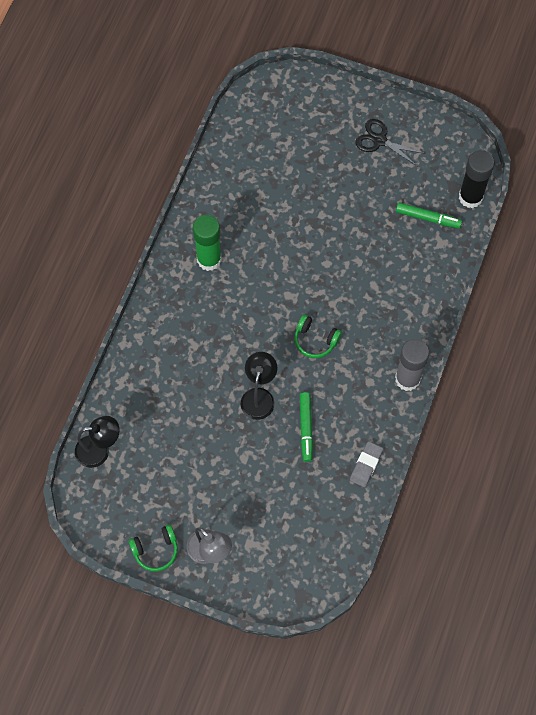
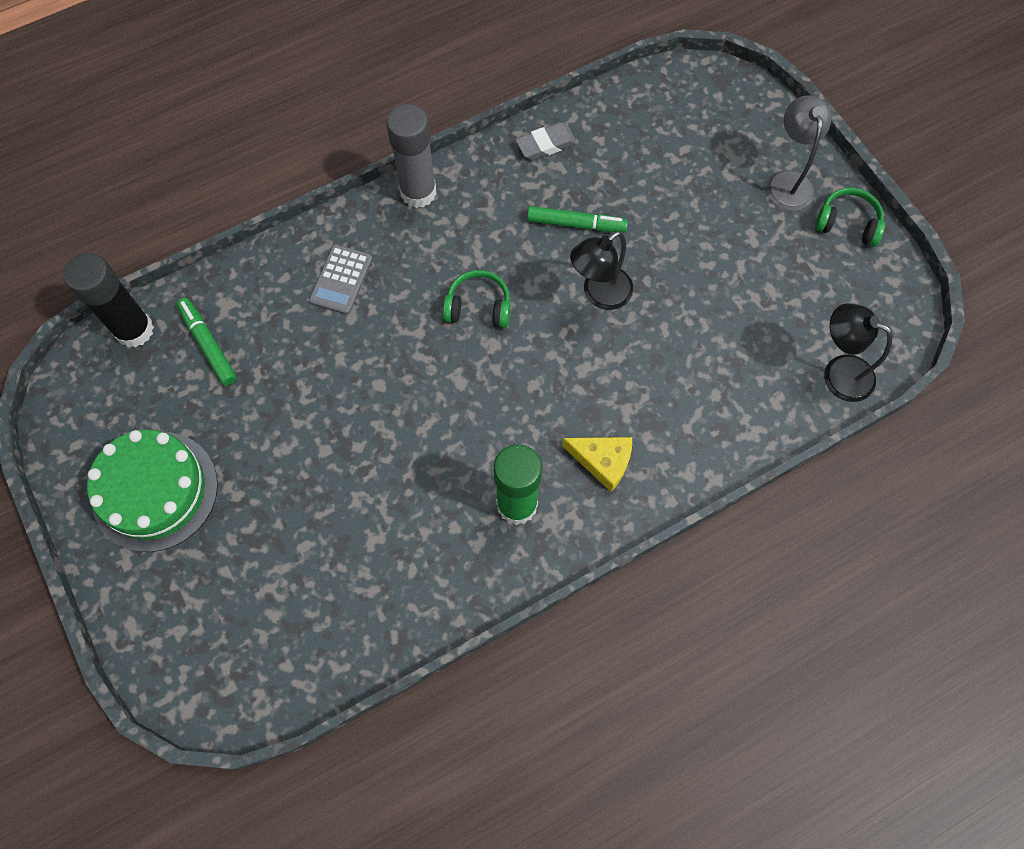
camera: 140 degrees left, 0 degrees up
(185, 310) = (603, 461): none -> yellow cheese
(306, 428) = (576, 224): green marker -> green marker turned 60 degrees clockwise
(315, 340) = (478, 307): green headphones -> green headphones turned 60 degrees counterclockwise
(379, 140) = (155, 491): black scissors -> green cake
(398, 299) = (341, 280): none -> grey calculator

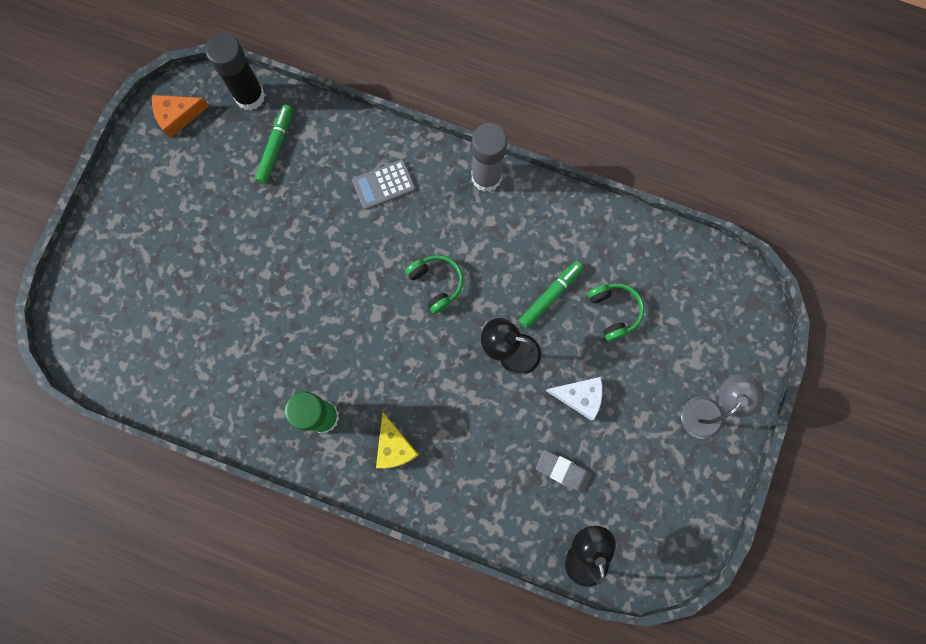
camera: 50 degrees right, 10 degrees up
(83, 411) = (177, 116): none -> orange cheese
(155, 491) = (164, 200): green cake -> none
(546, 145) = (594, 227): grey eraser -> grey eraser (563, 471)
(576, 224) = (550, 296): green marker -> green marker turned 105 degrees counterclockwise
(690, 269) = (579, 397): none -> white cheese
(847, 223) = (709, 476): green headphones -> green headphones (614, 311)

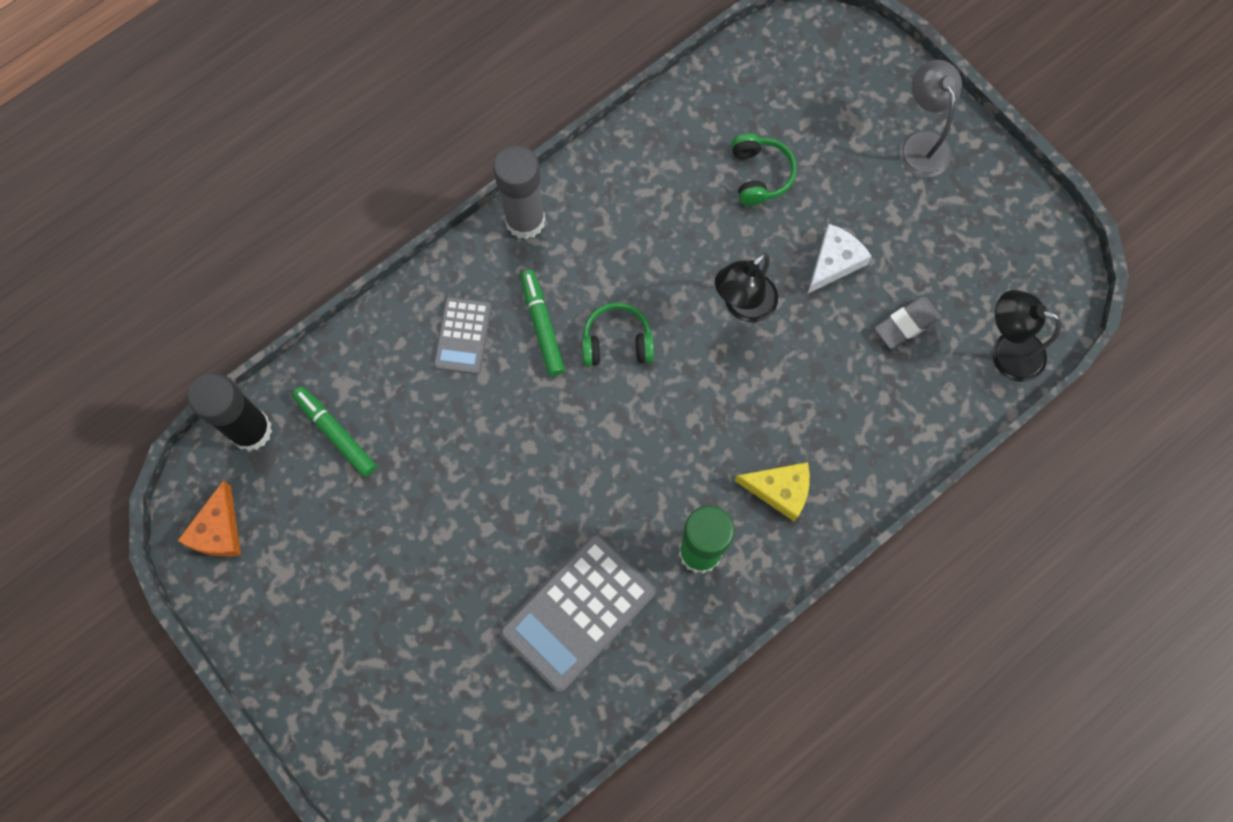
camera: 60 degrees left, 5 degrees down
(242, 361) = (578, 612): none -> grey calculator
(550, 296) = (703, 229): green marker -> green marker (542, 326)
(614, 311) = (760, 174): green headphones -> green headphones turned 75 degrees clockwise

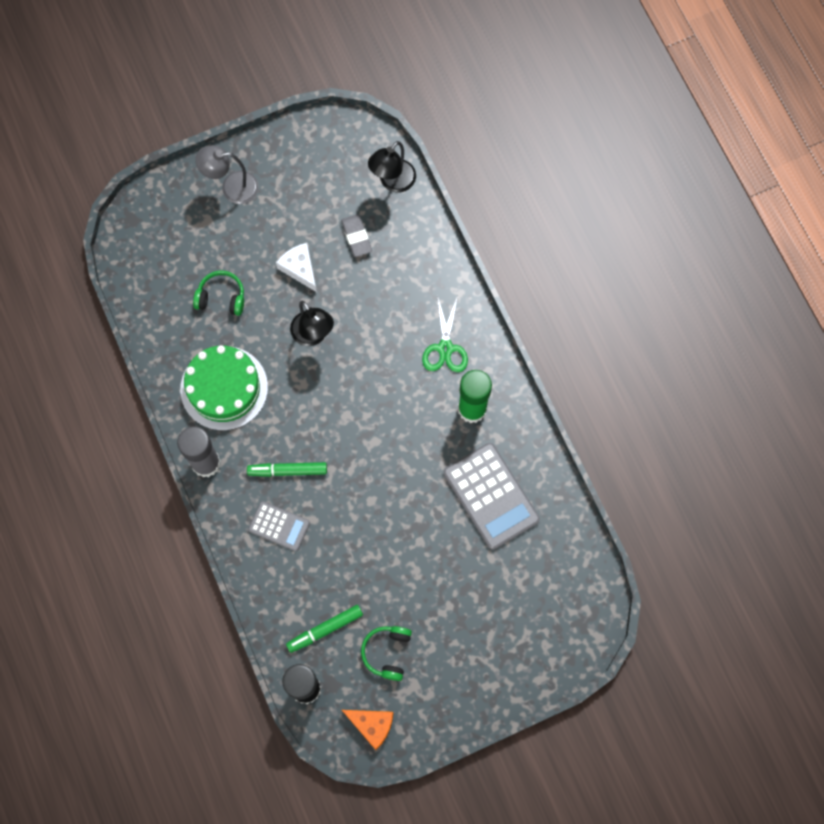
camera: 75 degrees left, 0 degrees up
(617, 342) = (314, 424): green headphones -> green headphones (387, 652)
(634, 213) = (224, 388): none -> green cake
(780, 490) = (445, 348): yellow cheese -> green scissors

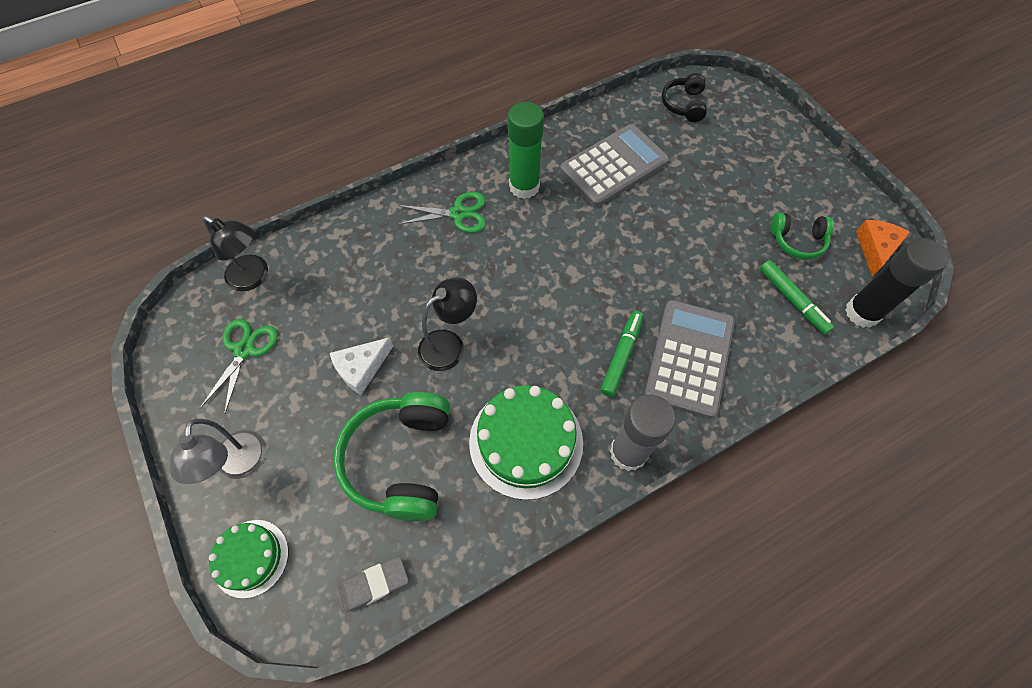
camera: 95 degrees left, 10 degrees down
(166, 201) = (251, 558): none -> green cake
(221, 297) = (400, 460): green headphones -> green headphones, size x1.81
(279, 526) = (689, 358): grey calculator -> grey calculator, size x1.76
(287, 471) = (621, 356): green marker -> green marker turned 150 degrees counterclockwise
(325, 181) = (244, 350): none -> green scissors
(356, 237) = (322, 309): grey eraser -> grey eraser (374, 584)
(569, 582) = (683, 104): none -> black headphones

